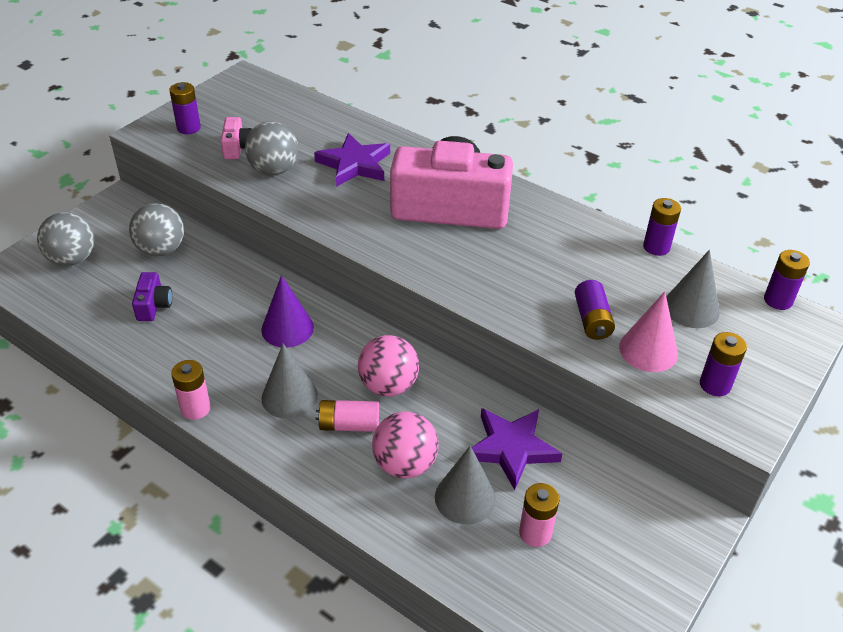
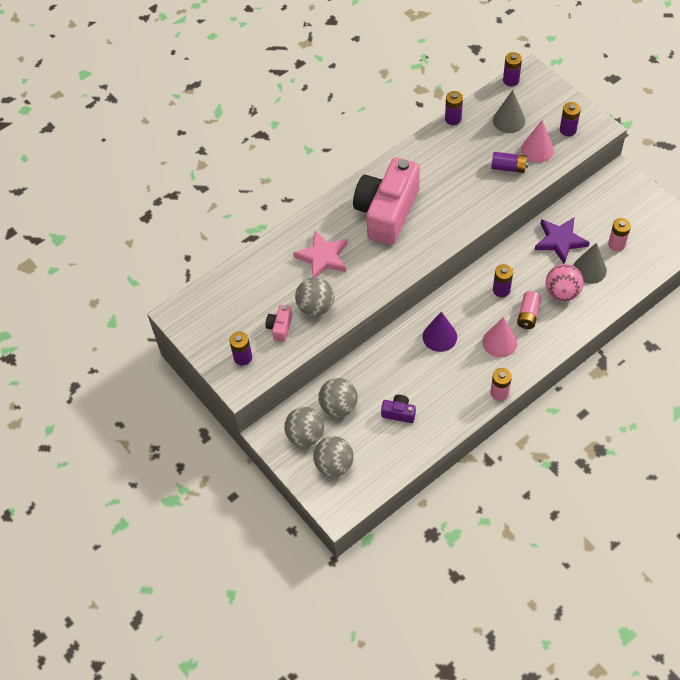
camera: 70 degrees left, 15 degrees up
(116, 229) = (305, 435): none -> grey ball
(237, 147) = (280, 327): pink camera -> pink camera turned 90 degrees counterclockwise
(289, 396) = (499, 342): grey cone -> pink cone
(354, 164) = (323, 257): purple star -> pink star
(388, 386) = (501, 290): pink ball -> purple battery

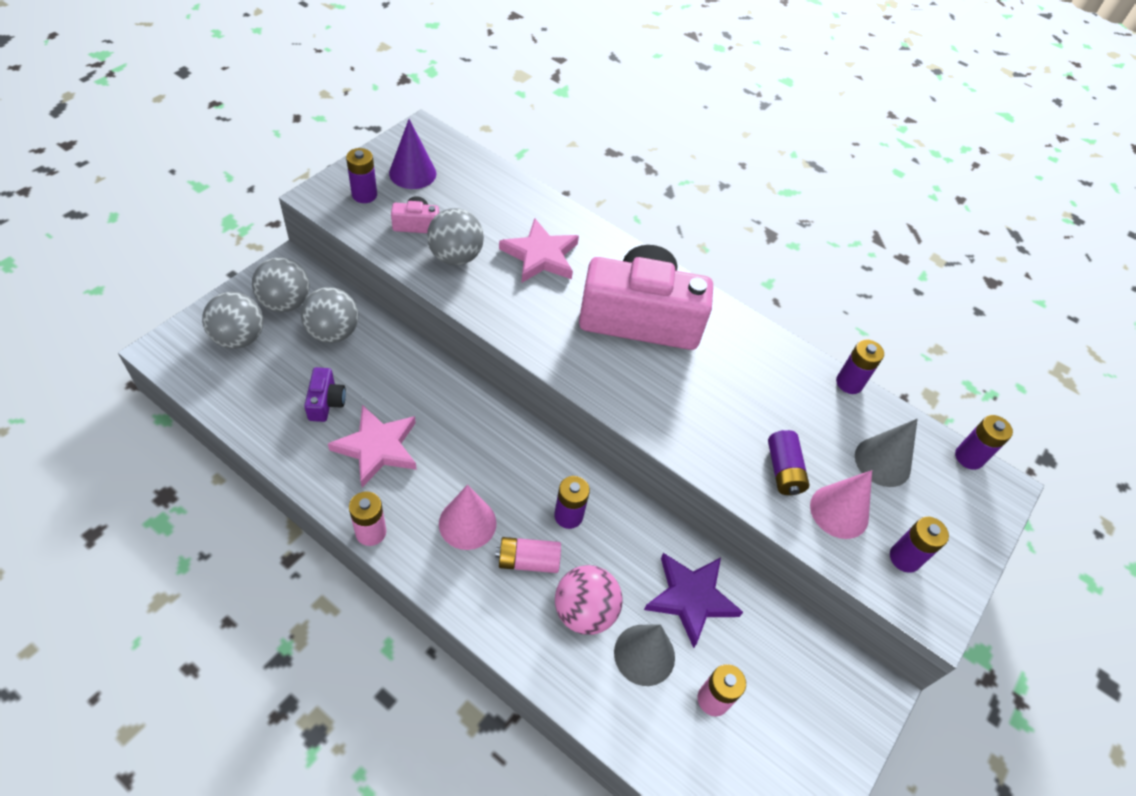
camera: 65 degrees right, 5 degrees down
(439, 336) = (465, 439): purple cone -> purple cone (412, 173)
(439, 385) = (377, 448): none -> pink star

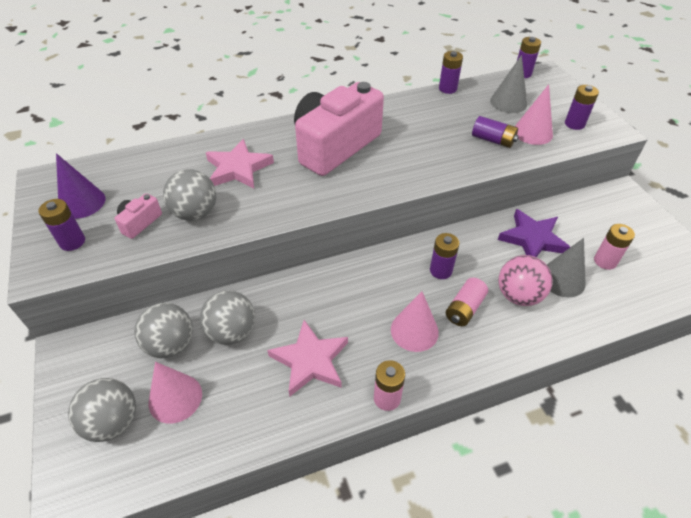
camera: 50 degrees left, 5 degrees down
(283, 366) = (175, 398): none -> pink cone
(285, 303) = (106, 368): grey ball -> grey ball (232, 332)
(326, 402) = (239, 379): purple camera -> none

